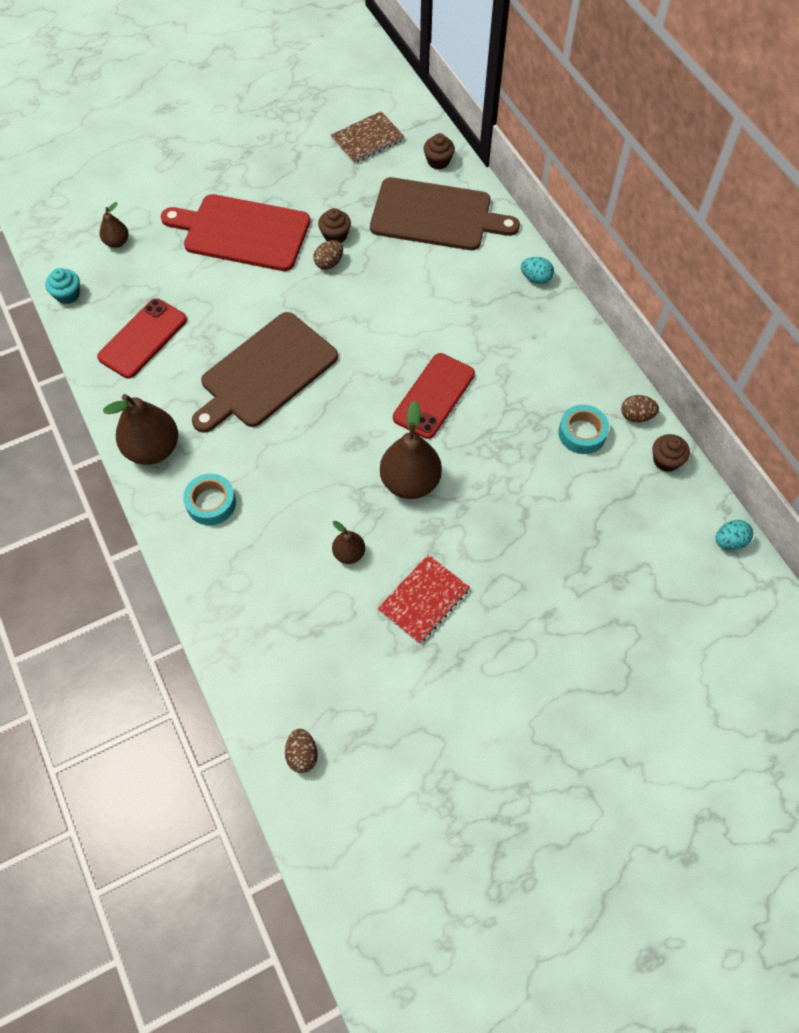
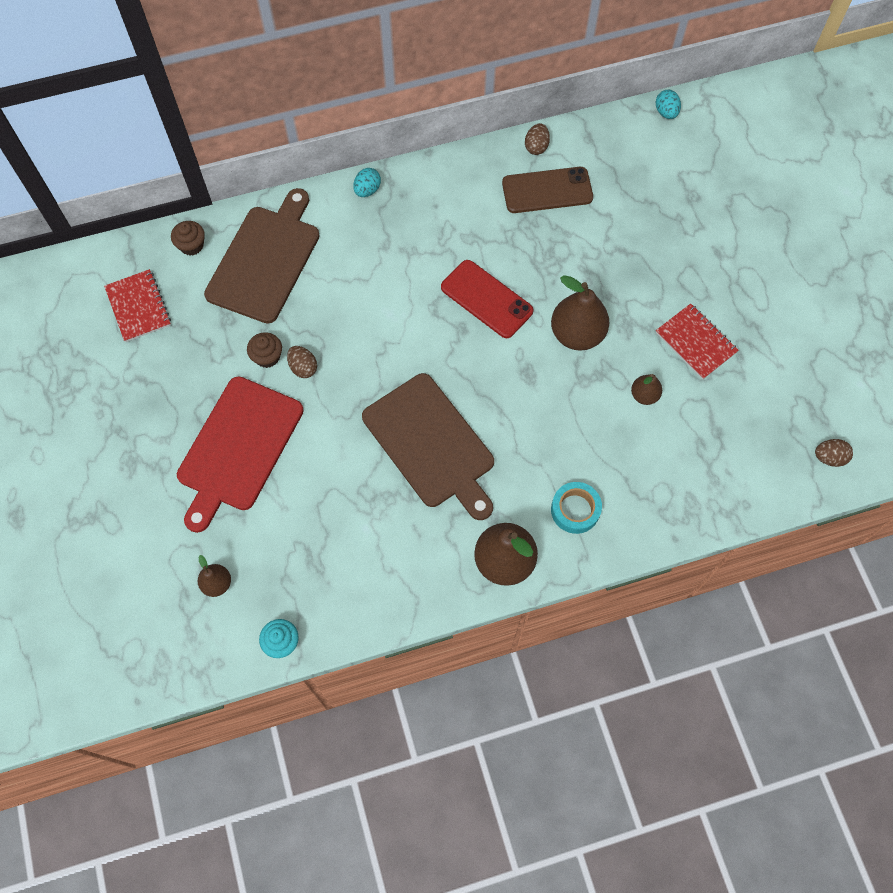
camera: 80 degrees left, 5 degrees up
(143, 338) = (362, 563): red phone -> none
(367, 139) = (138, 307): brown notebook -> red notebook
(582, 433) = (547, 190): turquoise tape -> brown phone
(666, 460) = (584, 136): brown cupcake -> none

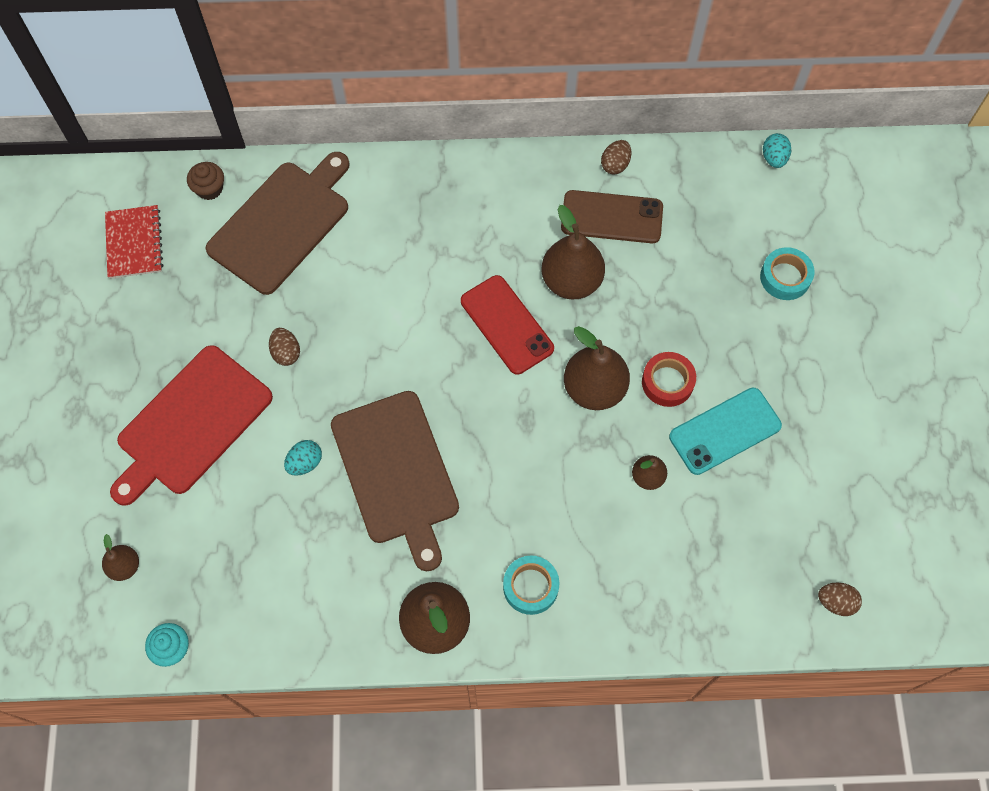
camera: 15 degrees right, 0 degrees up
(267, 357) = (252, 331): brown cupcake -> none
(367, 190) = (414, 171): turquoise egg -> turquoise egg (305, 463)
(530, 250) = (571, 281): none -> brown pear
(636, 314) = (667, 382): none -> red tape
(696, 342) = (725, 431): red notebook -> turquoise phone
(705, 206) = (785, 277): none -> turquoise tape

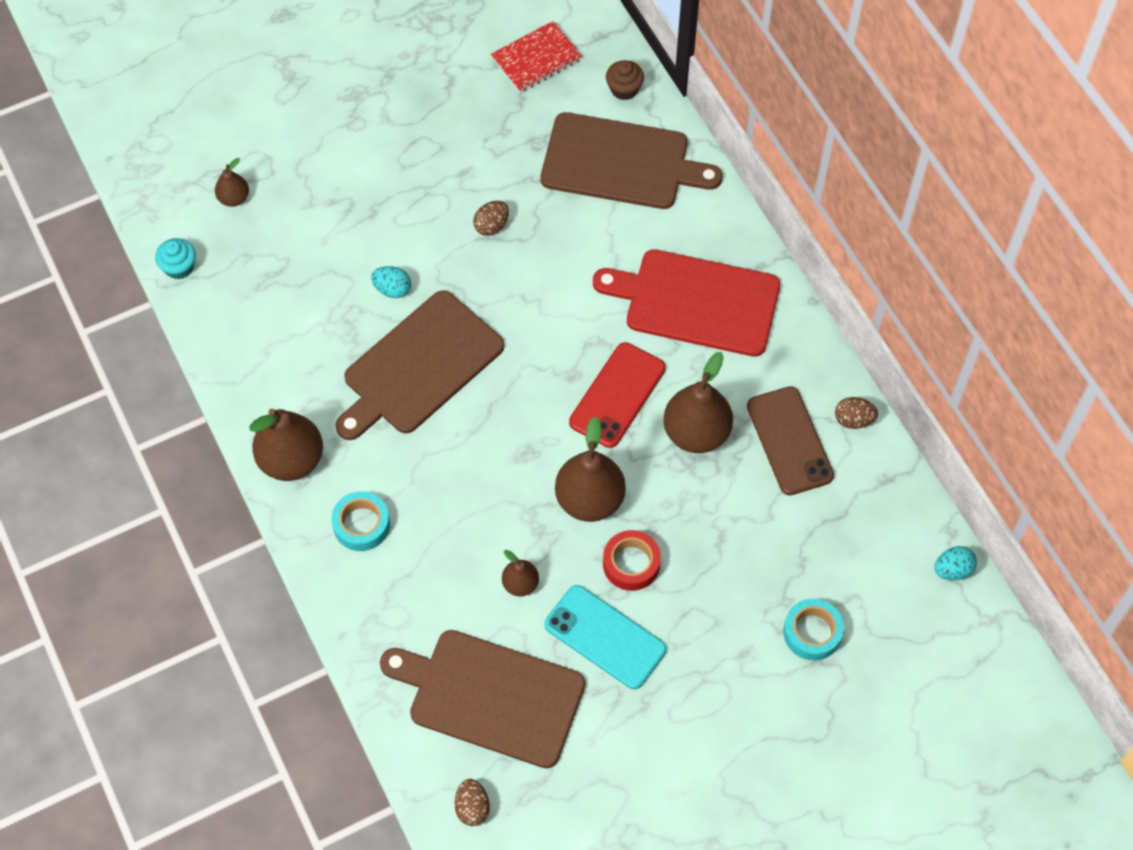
camera: 65 degrees right, 5 degrees down
(191, 424) = (385, 185): red cutting board -> red cutting board (696, 302)
(740, 545) = (490, 696): none -> brown cutting board

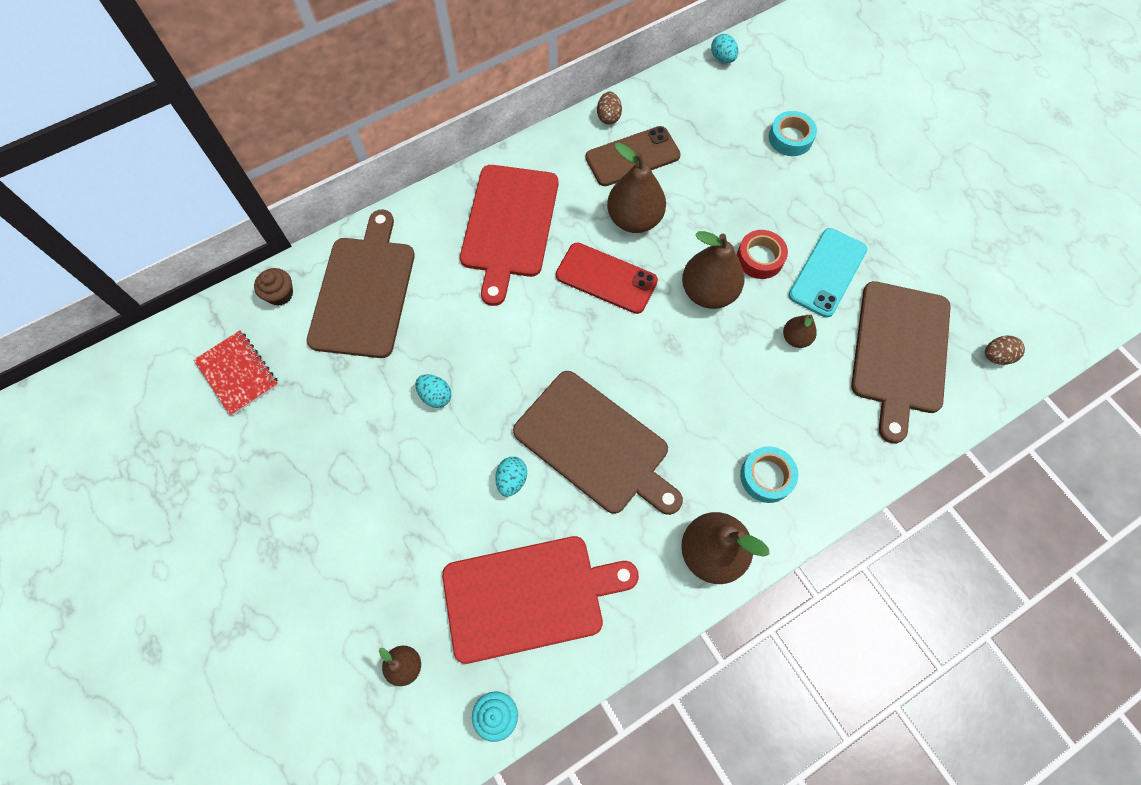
camera: 95 degrees left, 5 degrees up
(276, 298) = (529, 597): none -> red cutting board
(491, 226) = (435, 396): brown egg -> turquoise egg

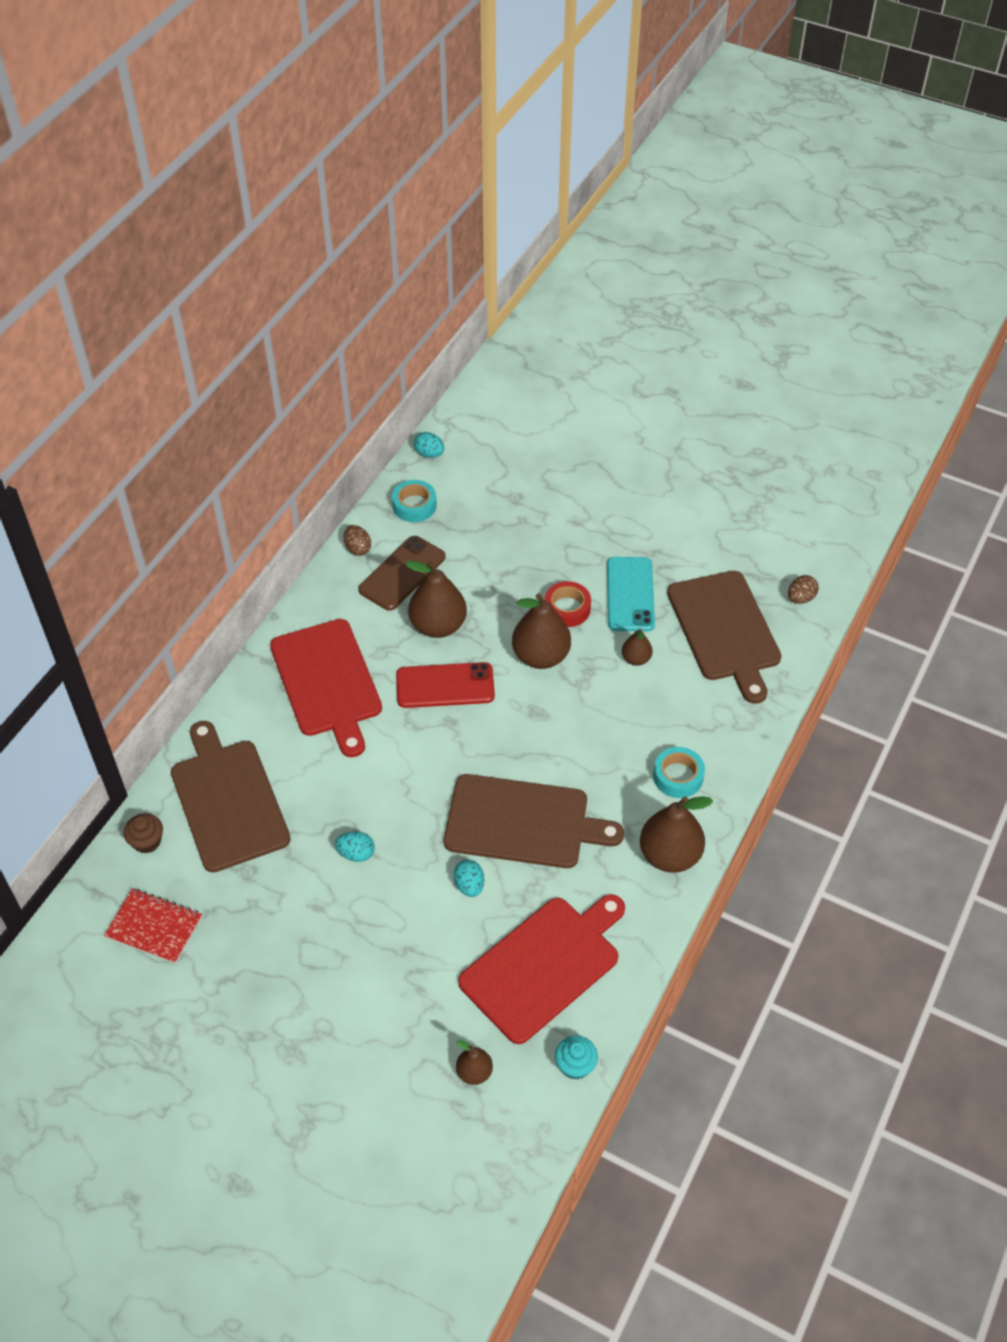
camera: 30 degrees left, 15 degrees down
(790, 138) = (532, 498): turquoise tape -> turquoise tape (414, 505)

